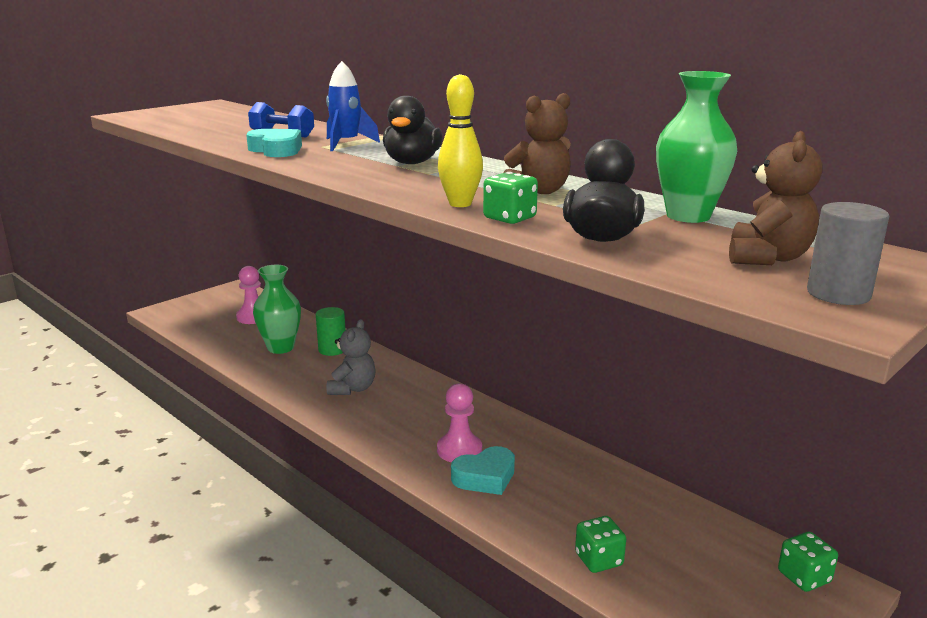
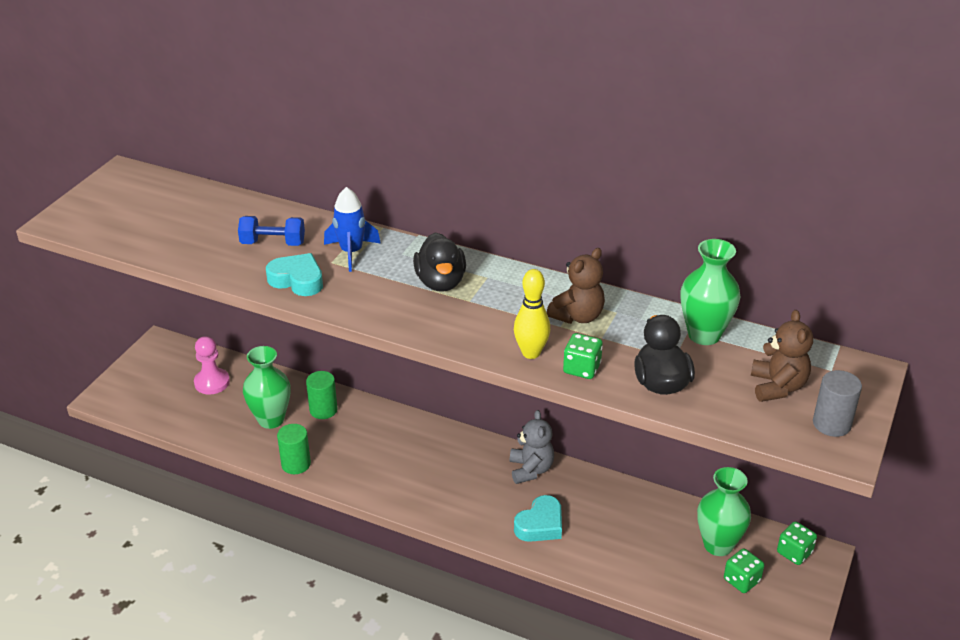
camera: 20 degrees left, 15 degrees up
(275, 381) = (296, 464): none -> green cylinder
(352, 389) = (374, 456): grey teddy bear -> grey teddy bear (531, 469)
(459, 450) = (506, 502): pink pawn -> none
(598, 559) = (656, 578): green dice -> green dice (741, 580)
(697, 544) = (718, 545): none -> green vase

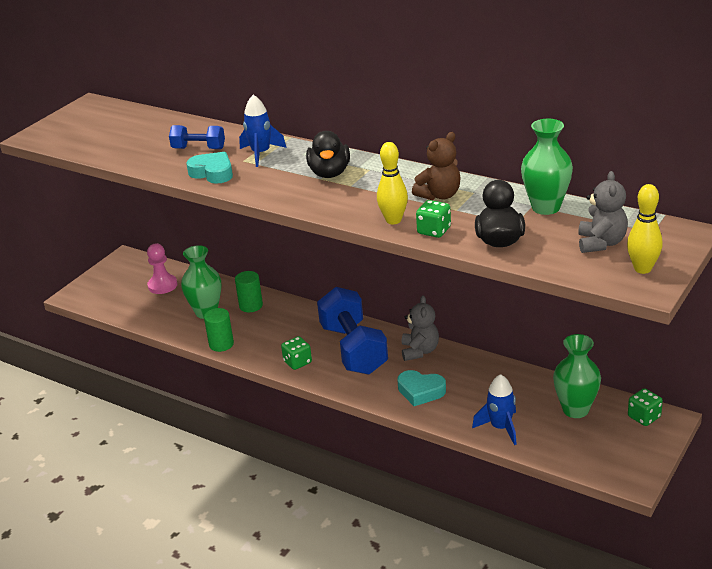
camera: 10 degrees right, 5 degrees down
(454, 468) = (353, 349): none -> blue dumbbell
(540, 524) = (420, 391): turquoise heart -> turquoise heart turned 60 degrees clockwise
(638, 571) = (500, 428): none -> blue rocket
(741, 580) = (592, 436): green dice -> green dice (297, 362)
(777, 387) = (601, 243): brown teddy bear -> grey teddy bear
(831, 424) = (642, 269): grey cylinder -> yellow bowling pin

